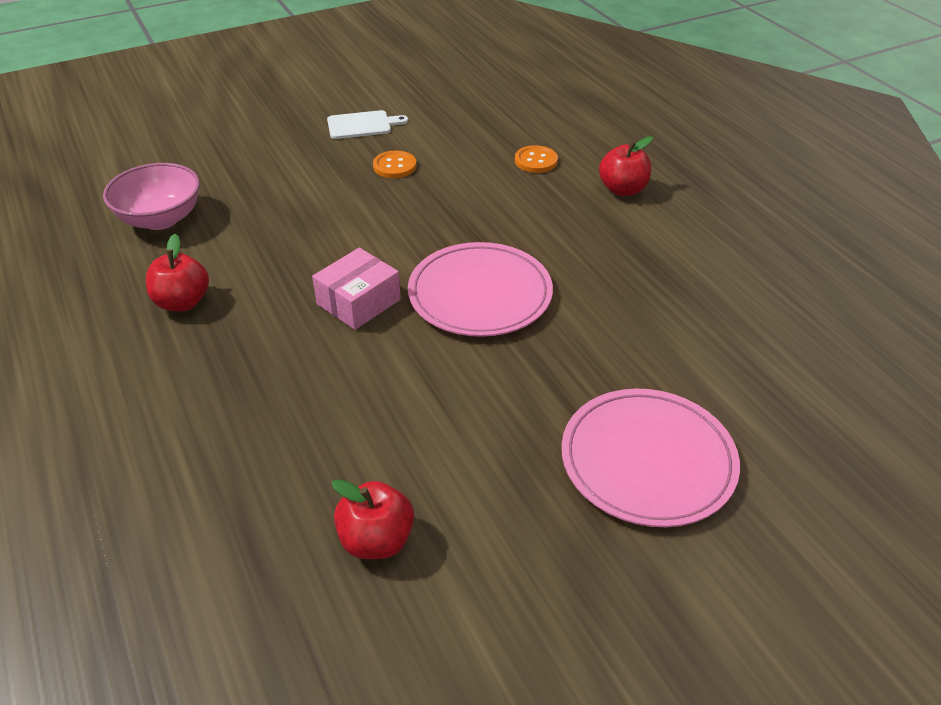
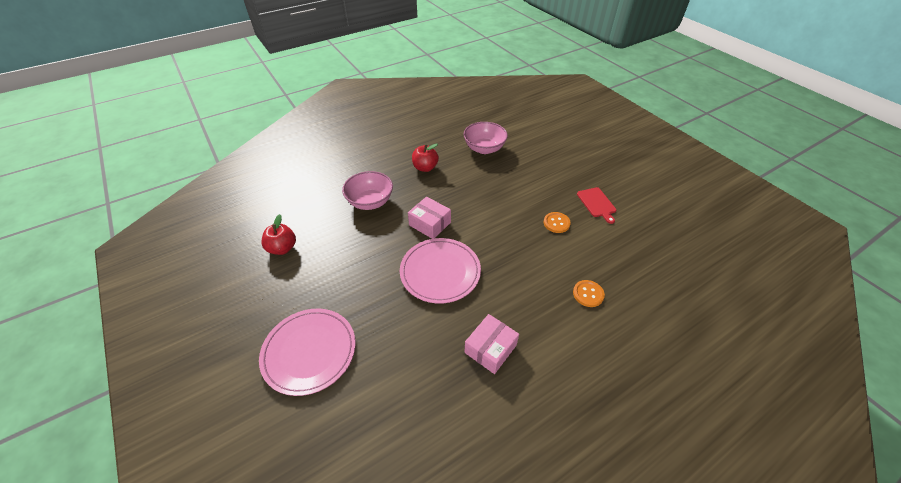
camera: 85 degrees right, 5 degrees up
(264, 389) = (370, 202): none -> pink bowl
(362, 125) = (597, 203): white cutting board -> red cutting board
(622, 190) = (567, 348): red apple -> none
(627, 253) = (490, 349): none -> pink box

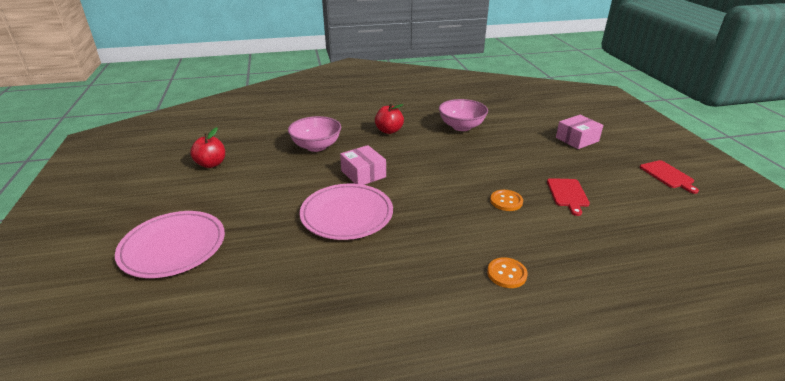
camera: 20 degrees right, 15 degrees down
(490, 349) = (355, 294): pink box -> pink box (577, 139)
(656, 166) = (668, 175): none -> red cutting board

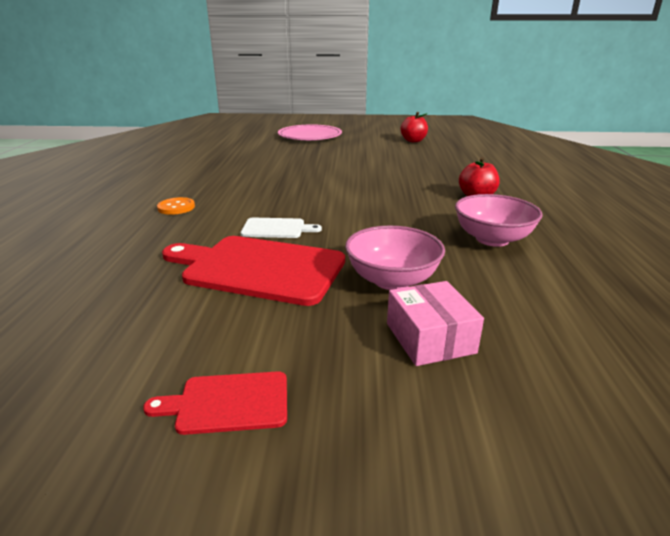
camera: 105 degrees right, 5 degrees down
(316, 146) = (439, 167): pink bowl -> pink bowl (392, 280)
(347, 214) = (310, 170): pink plate -> none
(363, 174) = (373, 178): pink box -> none
(506, 201) = (276, 228): orange button -> white cutting board
(568, 194) = (259, 268): red cutting board -> red cutting board, size x2.03

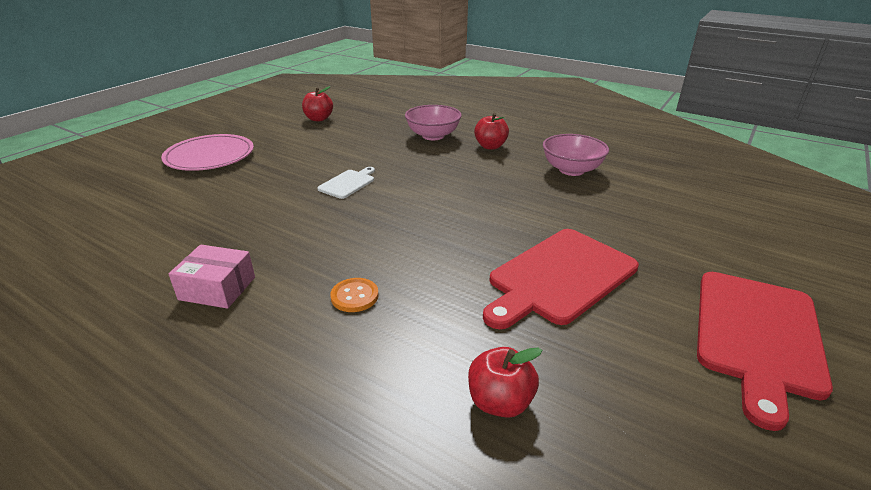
camera: 60 degrees left, 5 degrees up
(74, 275) = (500, 402): none -> red apple
(228, 403) = (757, 336): red cutting board -> red cutting board, size x2.03
(276, 228) = (478, 247): white cutting board -> white cutting board (348, 183)
(392, 280) = (614, 225): pink bowl -> pink bowl (433, 136)
(430, 338) = (697, 238): pink box -> pink box (217, 288)

